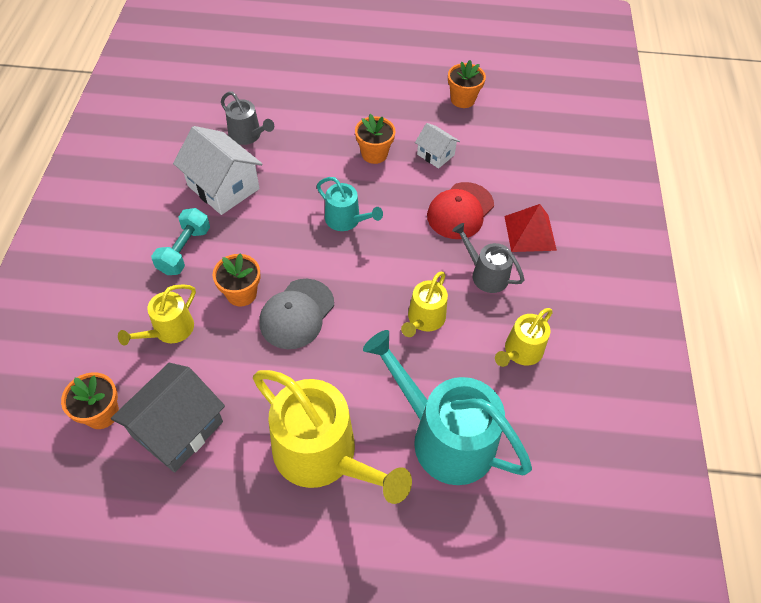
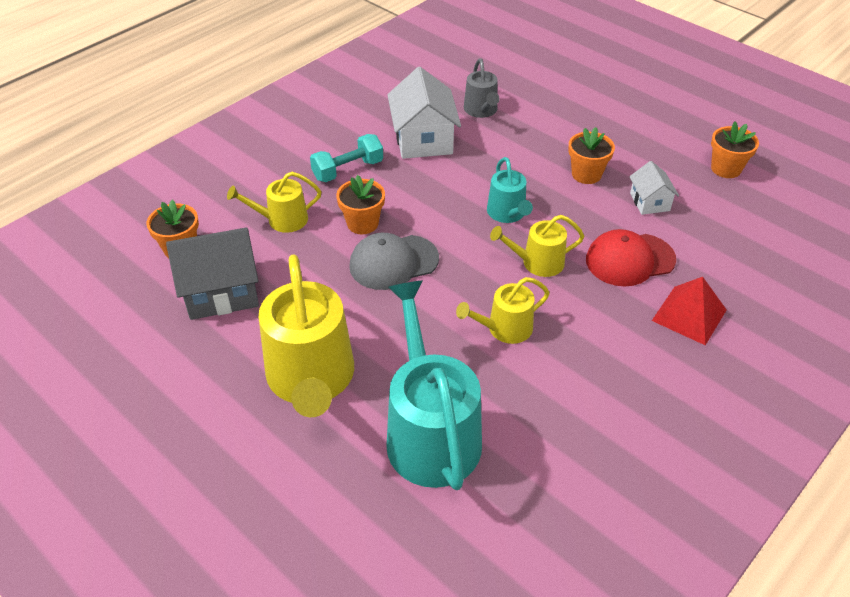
camera: 40 degrees right, 10 degrees down
(486, 274) = (604, 325): grey watering can -> none
(521, 352) = (576, 409): yellow watering can -> yellow watering can (537, 263)

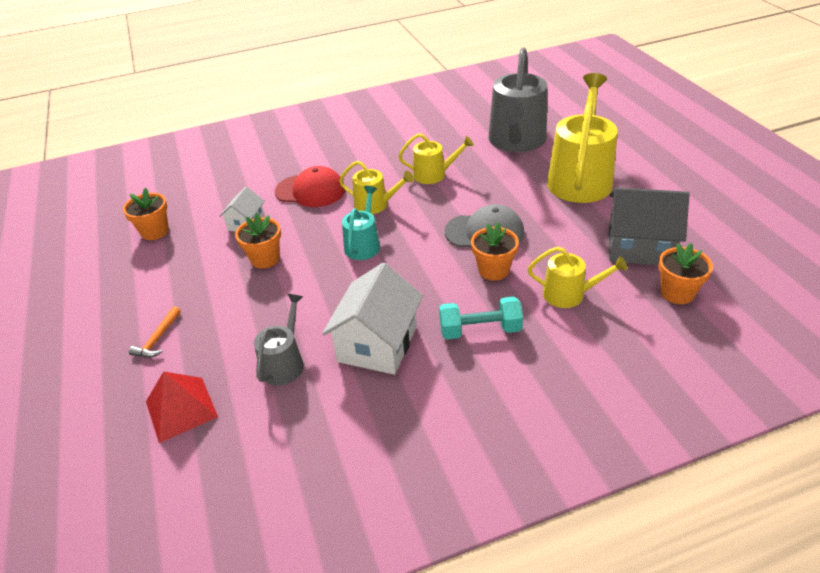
camera: 150 degrees left, 5 degrees down
(430, 433) = (516, 141): turquoise watering can -> grey watering can
(593, 98) = (158, 339): none -> orange hammer
(689, 315) = (313, 155): red pyramid -> red pyramid (181, 409)

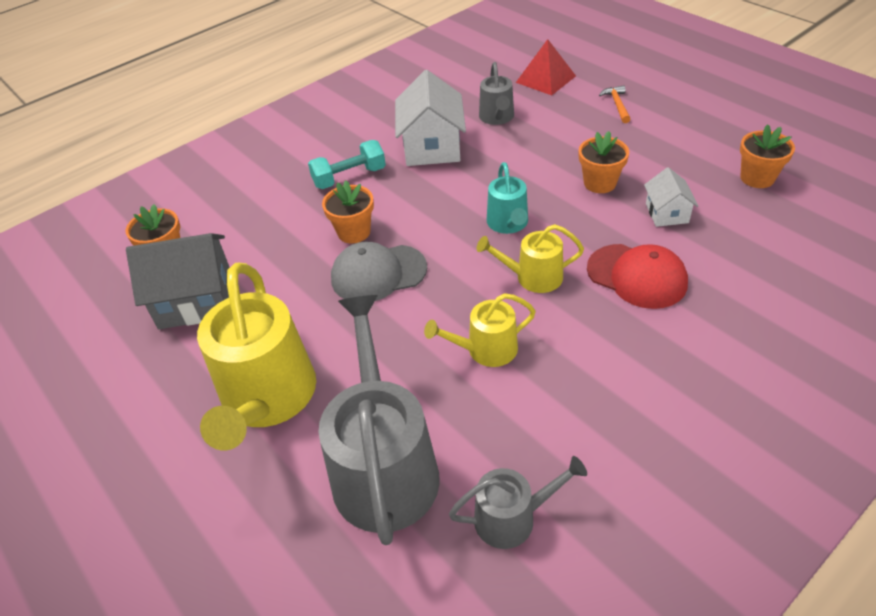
camera: 160 degrees right, 5 degrees up
(310, 191) = (637, 276): red cap -> red cap turned 135 degrees counterclockwise
(461, 118) = (512, 518): none -> grey watering can
(569, 294) = (273, 227): yellow watering can -> none

